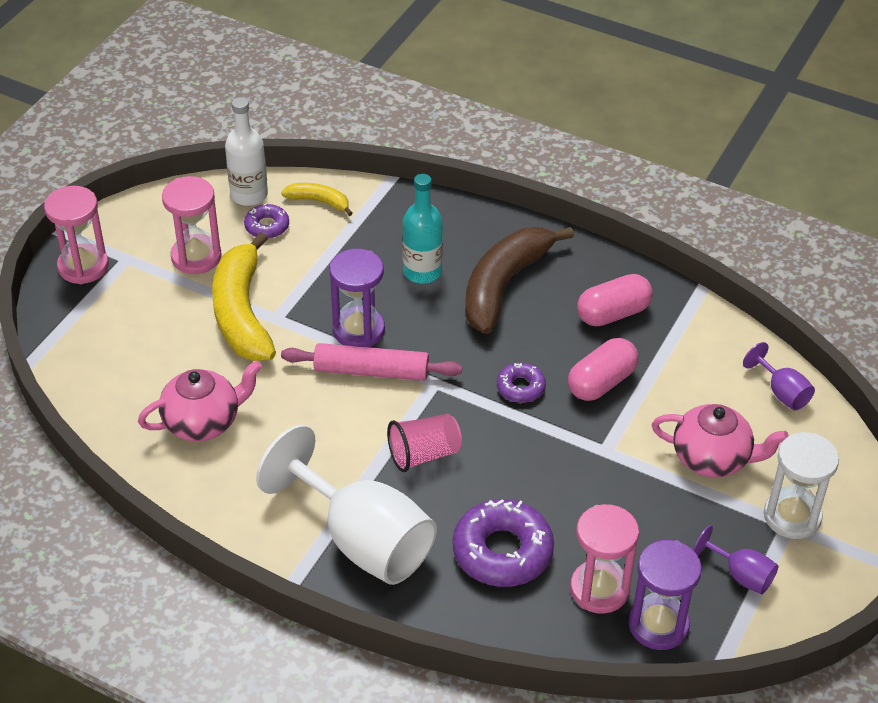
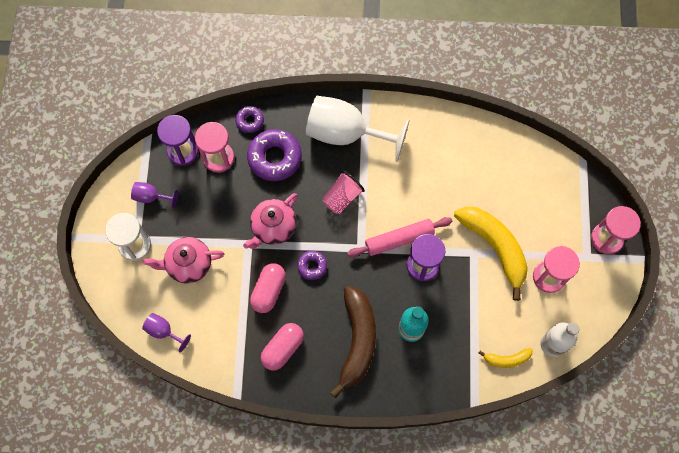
camera: 155 degrees right, 25 degrees up
(203, 422) = (466, 165): pink teapot -> pink teapot (273, 228)
(267, 226) = (524, 322): purple donut -> purple donut (249, 121)

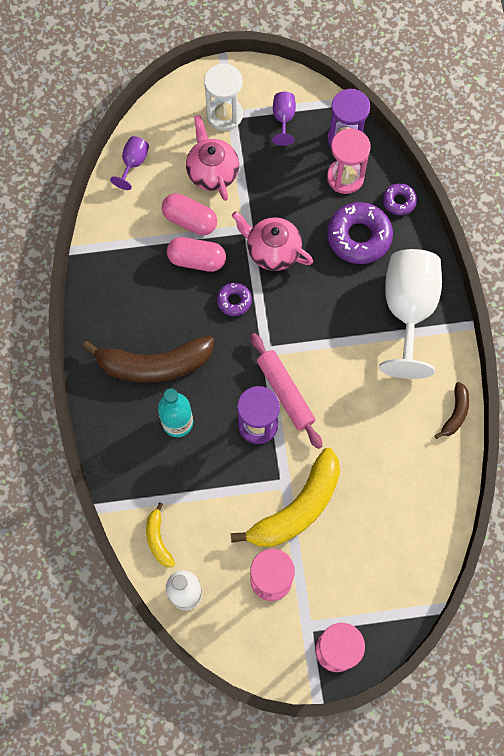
camera: 80 degrees right, 0 degrees up
(283, 348) = (133, 287): pink capsule -> pink capsule (190, 220)
(342, 197) = (325, 319): pink cup -> none
(436, 117) = (455, 413): none -> brown banana

